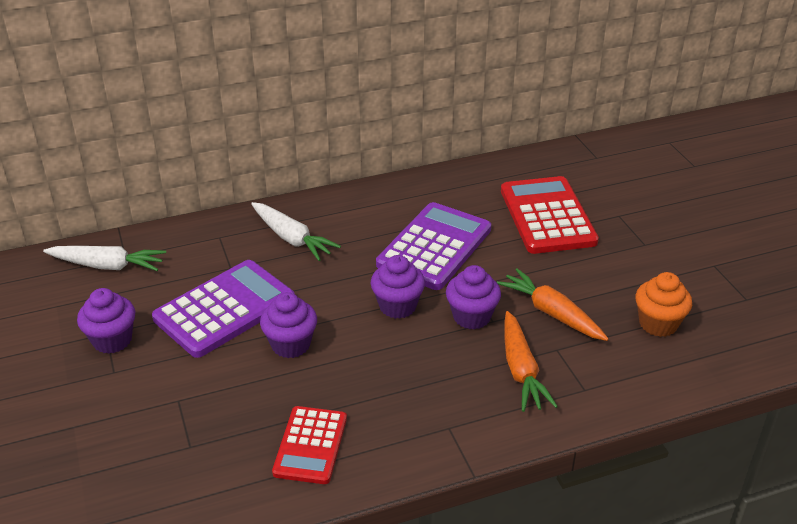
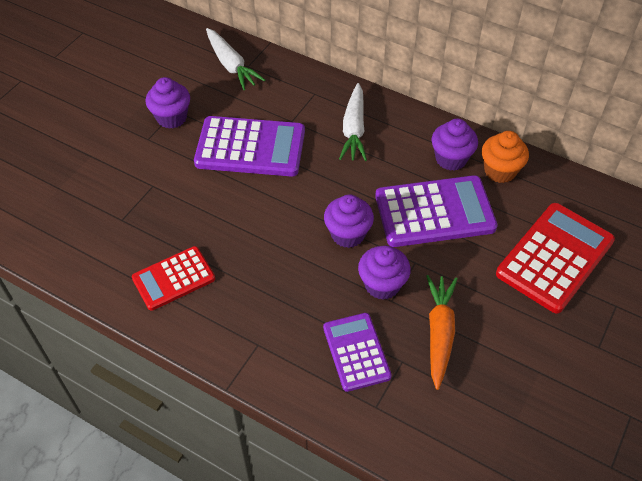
camera: 50 degrees right, 15 degrees up
(290, 344) = (252, 204): purple cupcake -> purple cupcake (451, 159)
(521, 370) = (356, 352): orange carrot -> purple calculator
(658, 324) = (504, 415): orange cupcake -> orange cupcake (500, 171)

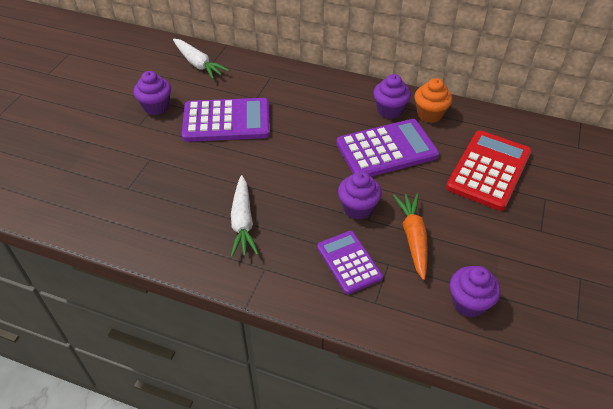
camera: 10 degrees left, 5 degrees down
(173, 278) = (182, 227): red calculator -> none
(348, 234) = (321, 175): purple cupcake -> purple cupcake (469, 303)
(354, 129) = (308, 98): white carrot -> white carrot (243, 222)

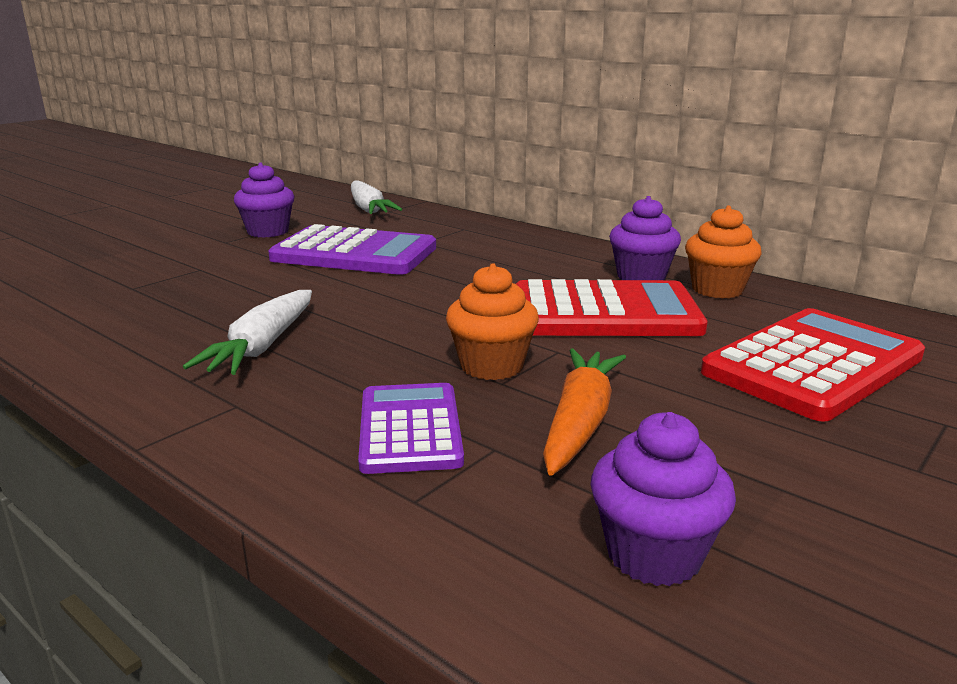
camera: 20 degrees right, 25 degrees down
(358, 208) = (491, 366): purple cupcake -> orange cupcake
(386, 150) = (604, 312): purple calculator -> red calculator

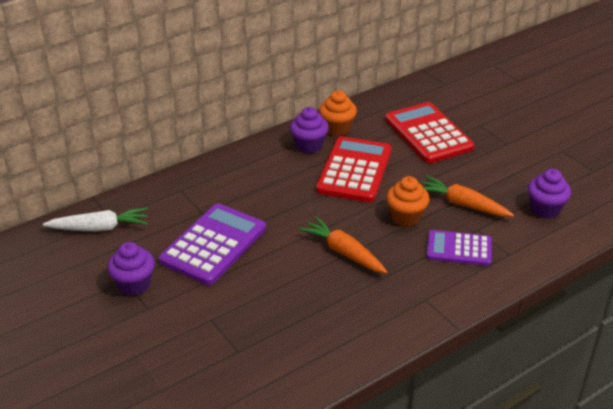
camera: 75 degrees left, 15 degrees up
(263, 346) = (360, 290): white carrot -> none
(362, 326) = (343, 252): none -> orange carrot

